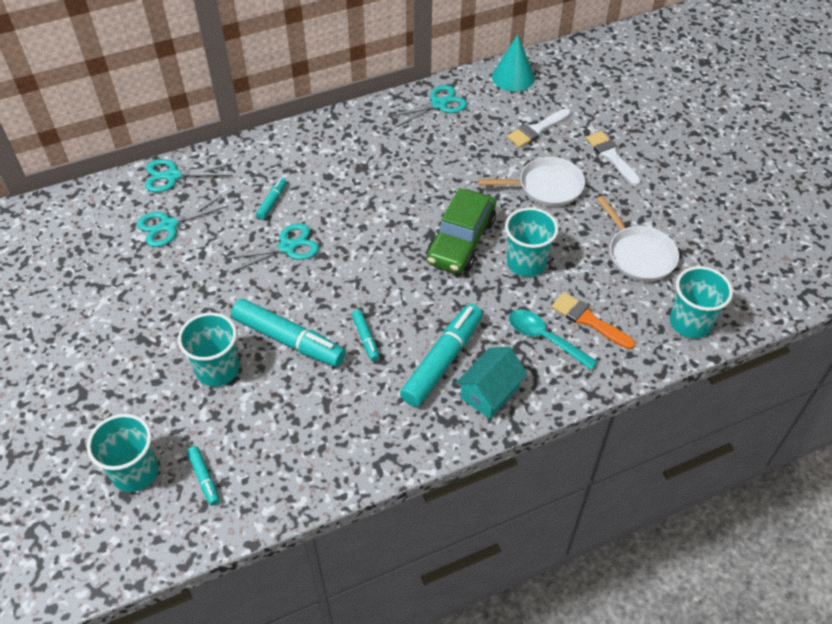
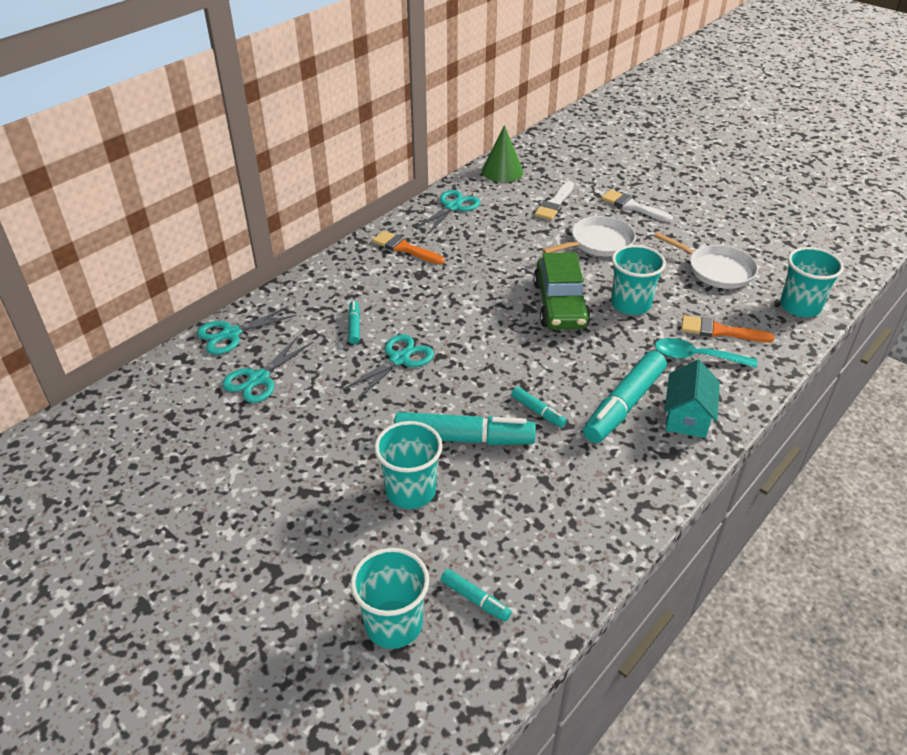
camera: 25 degrees left, 10 degrees down
(365, 136) = (405, 248): none -> orange brush
(442, 360) = (624, 405): turquoise marker -> turquoise marker turned 150 degrees counterclockwise
(513, 77) = (502, 171): turquoise cone -> green cone

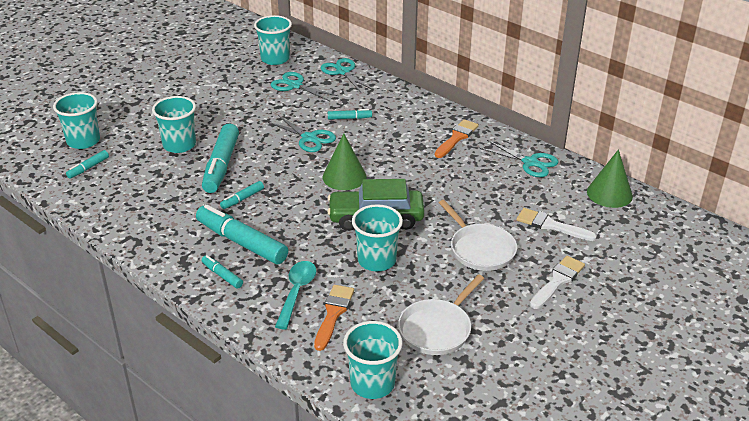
camera: 90 degrees right, 5 degrees down
(170, 404) = (275, 59): none -> turquoise cup
(484, 328) = (344, 177): none -> green cone
(687, 416) = (222, 275): turquoise house -> turquoise marker

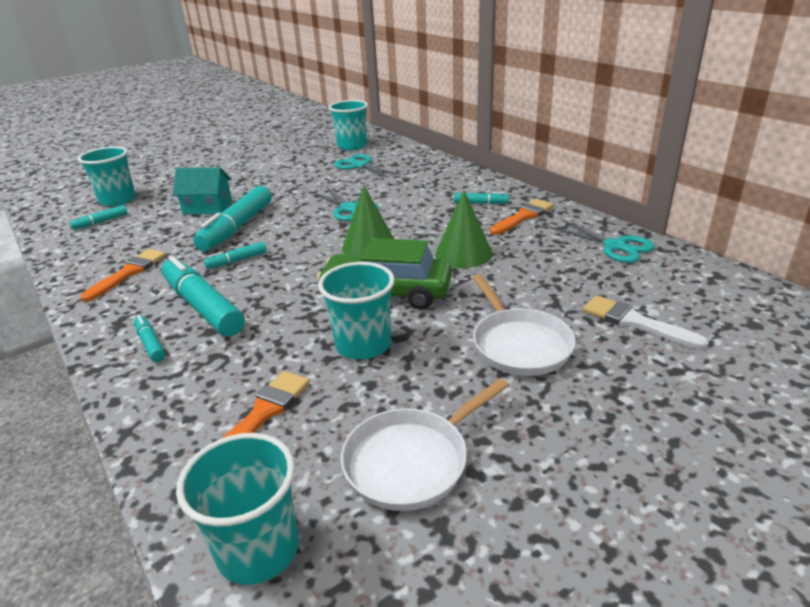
camera: 15 degrees right, 5 degrees down
(157, 218) = (129, 273): none -> orange brush
(179, 145) = (208, 207): turquoise cup -> turquoise house
(296, 292) = (230, 376): turquoise spoon -> none
(343, 72) = (415, 157): turquoise scissors -> none
(349, 118) = (403, 193): turquoise marker -> turquoise marker (481, 203)
(558, 281) = (637, 404): white brush -> none
(609, 193) = (730, 288): green cone -> green cone (463, 253)

